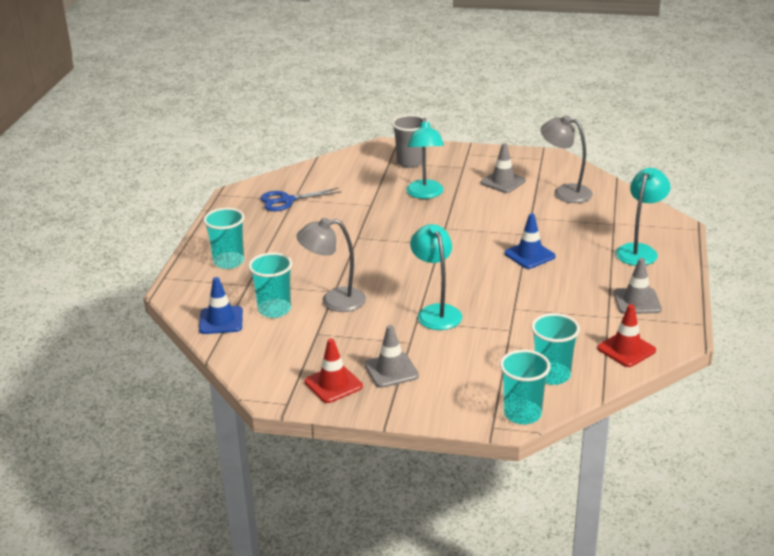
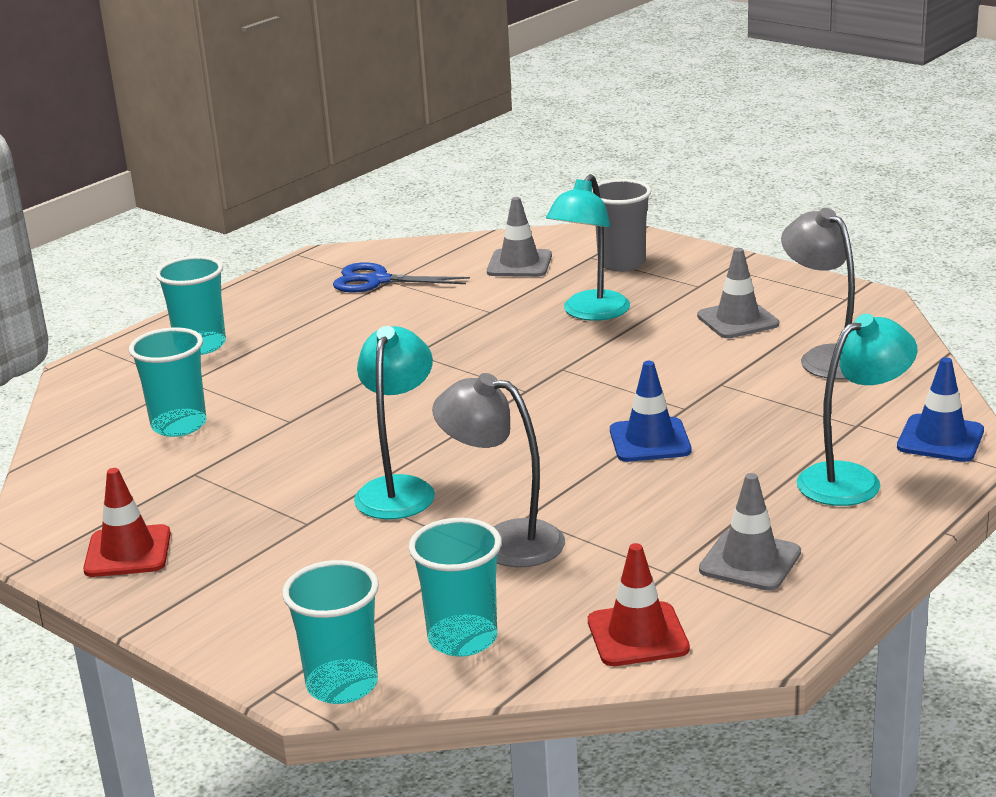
camera: 30 degrees right, 5 degrees down
(221, 320) = (94, 421): blue traffic cone -> blue traffic cone (940, 439)
(334, 301) = (273, 434): grey lamp -> grey lamp (504, 541)
(391, 370) = (230, 556): grey traffic cone -> grey traffic cone (519, 264)

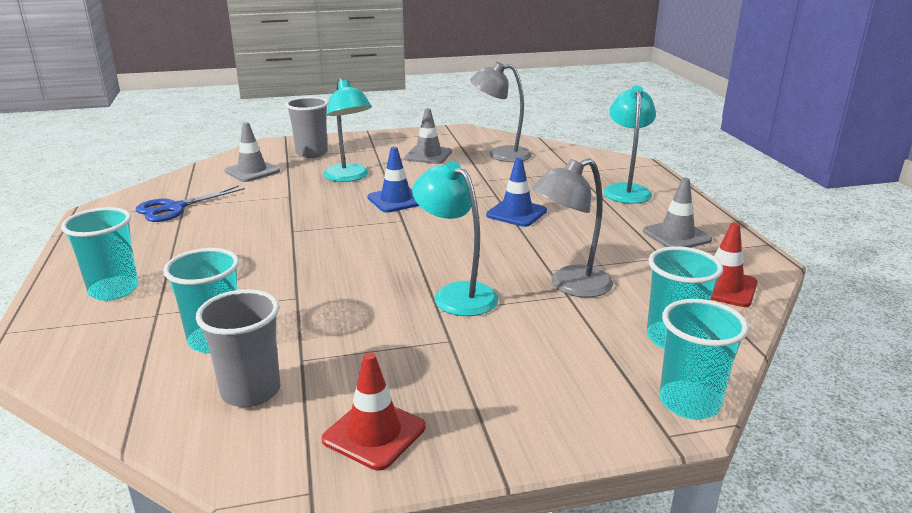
camera: 55 degrees left, 0 degrees up
(127, 476) = (251, 391): none -> grey cup
(940, 439) = (614, 164): blue traffic cone -> blue traffic cone (396, 200)

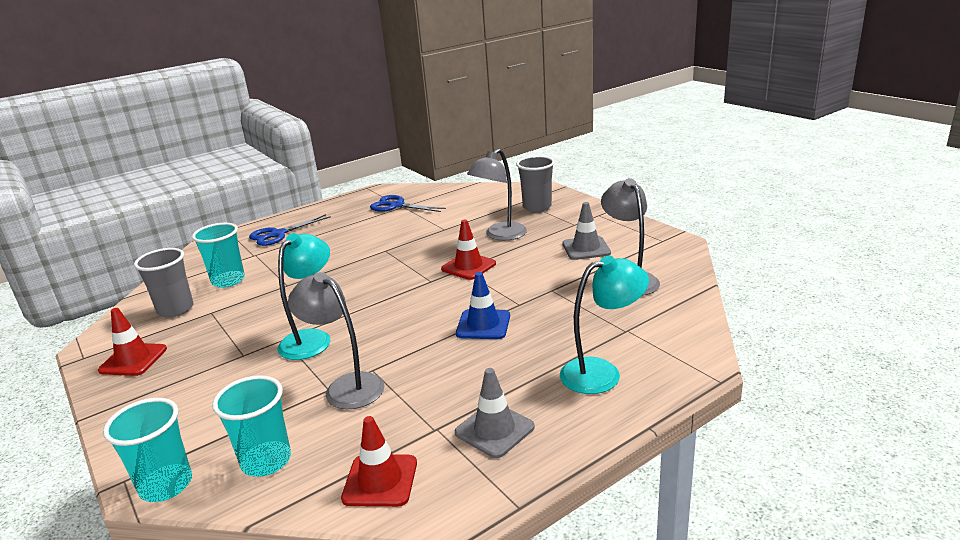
camera: 70 degrees right, 0 degrees up
(114, 290) = (278, 234): turquoise cup -> blue scissors
(252, 171) = (479, 202): grey traffic cone -> none
(349, 177) = (500, 235): turquoise lamp -> grey lamp
(396, 200) = (468, 266): blue traffic cone -> red traffic cone

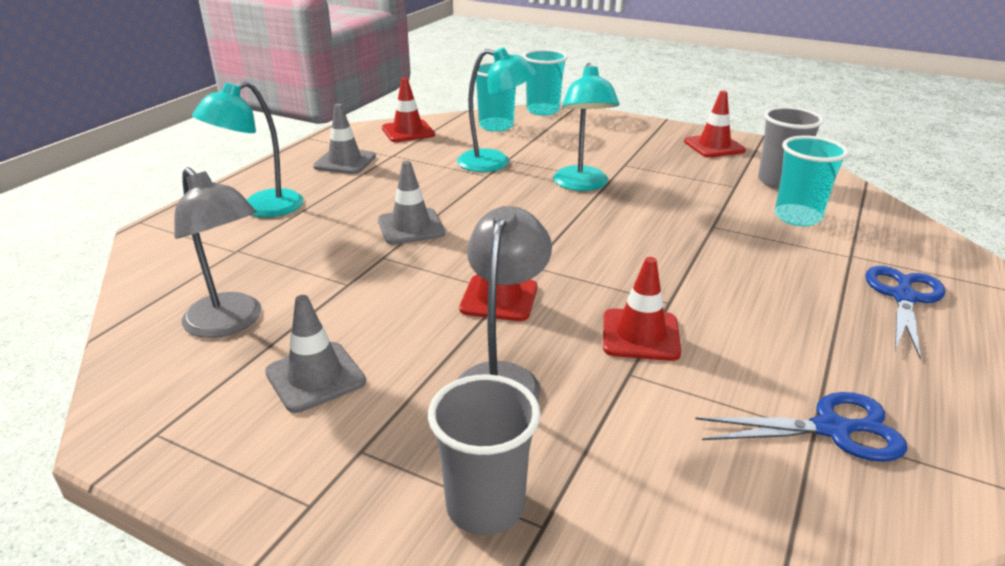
camera: 150 degrees right, 5 degrees up
(346, 386) = (495, 163): grey lamp -> turquoise lamp
(419, 240) = (640, 335): none -> red traffic cone
(483, 325) = (411, 227): blue traffic cone -> grey traffic cone

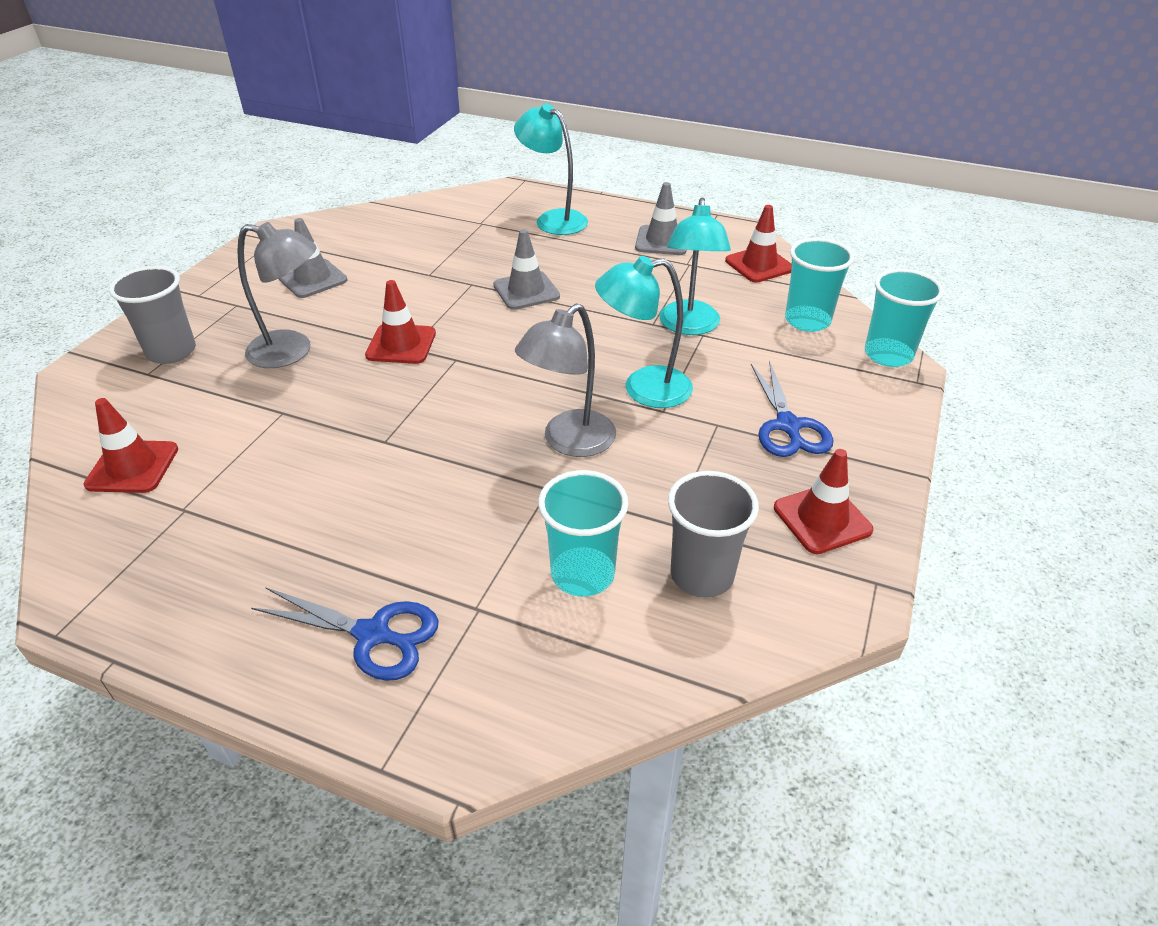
camera: 85 degrees right, 10 degrees up
(230, 323) = (380, 239): grey lamp -> grey lamp (569, 442)
(640, 335) = (333, 420): red traffic cone -> red traffic cone (132, 467)
(831, 429) = (180, 519): blue scissors -> blue scissors (788, 426)

